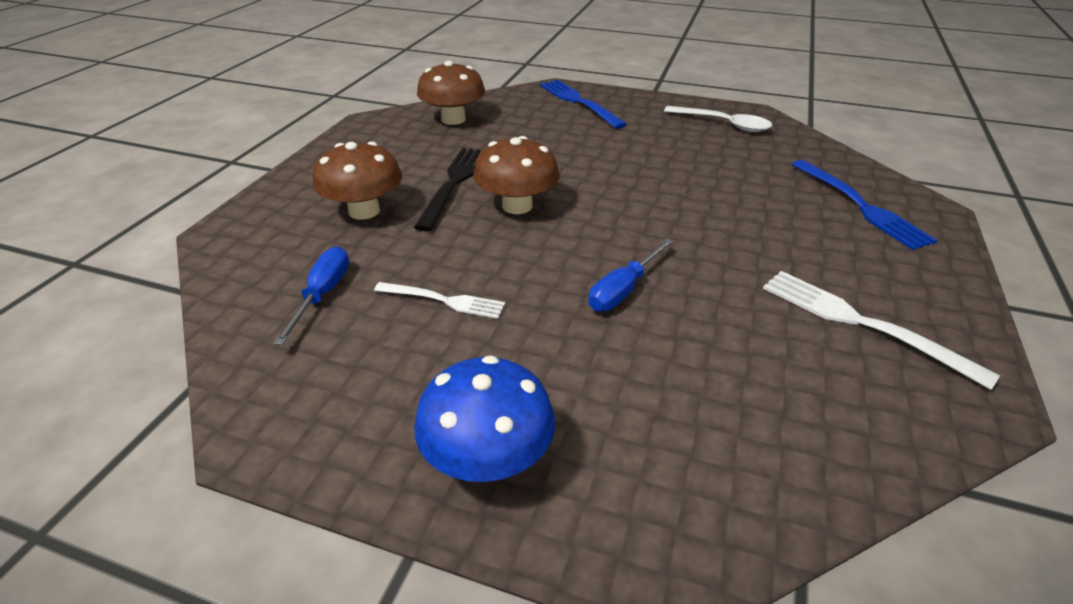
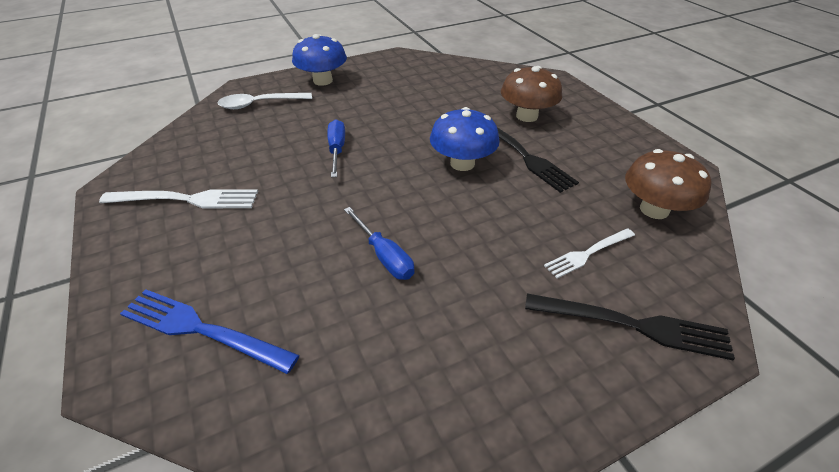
camera: 135 degrees right, 5 degrees up
(322, 294) = (460, 84): blue screwdriver -> blue screwdriver (384, 256)
(444, 300) = (411, 105): white fork -> white fork (587, 254)
(517, 206) = (462, 163): brown mushroom -> blue mushroom
(578, 102) = (633, 325): blue fork -> black fork
(723, 124) = (438, 410): white spoon -> white spoon (259, 104)

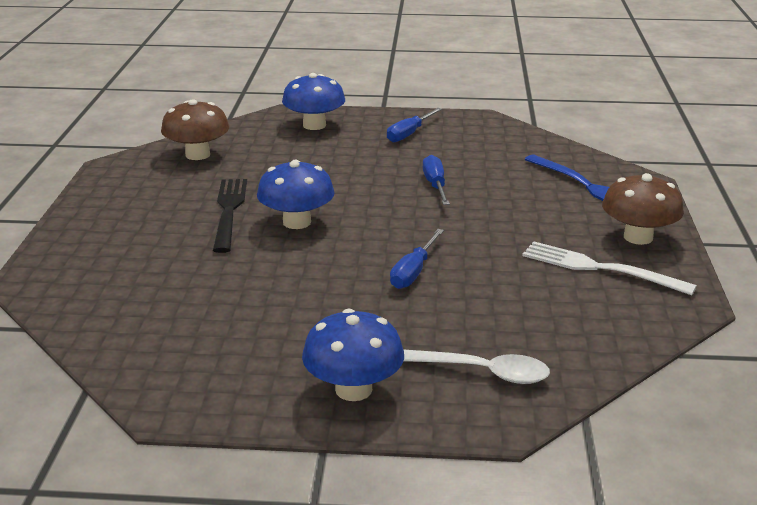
camera: 150 degrees left, 15 degrees down
(498, 363) = (409, 134): none -> blue screwdriver
(527, 116) = (157, 244): brown mushroom -> brown mushroom (638, 237)
(587, 254) = (289, 151): white fork -> none
(633, 325) = (314, 125): black fork -> blue mushroom

